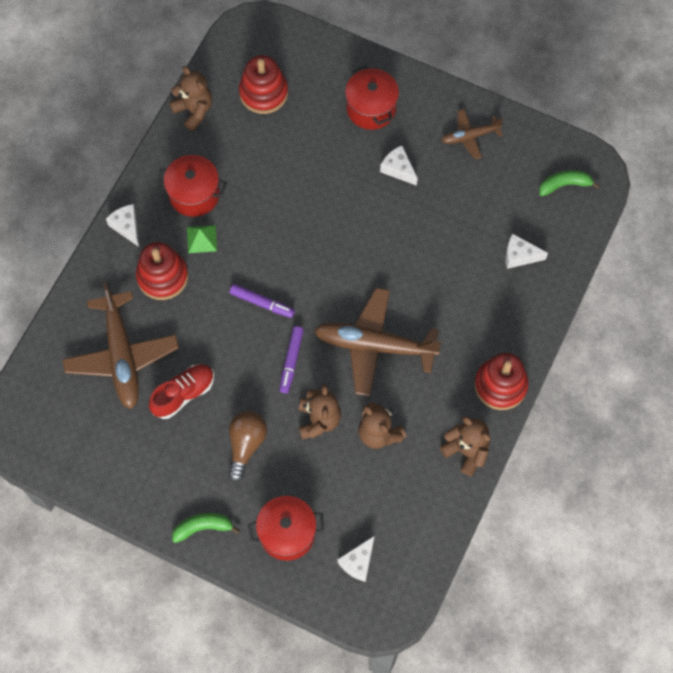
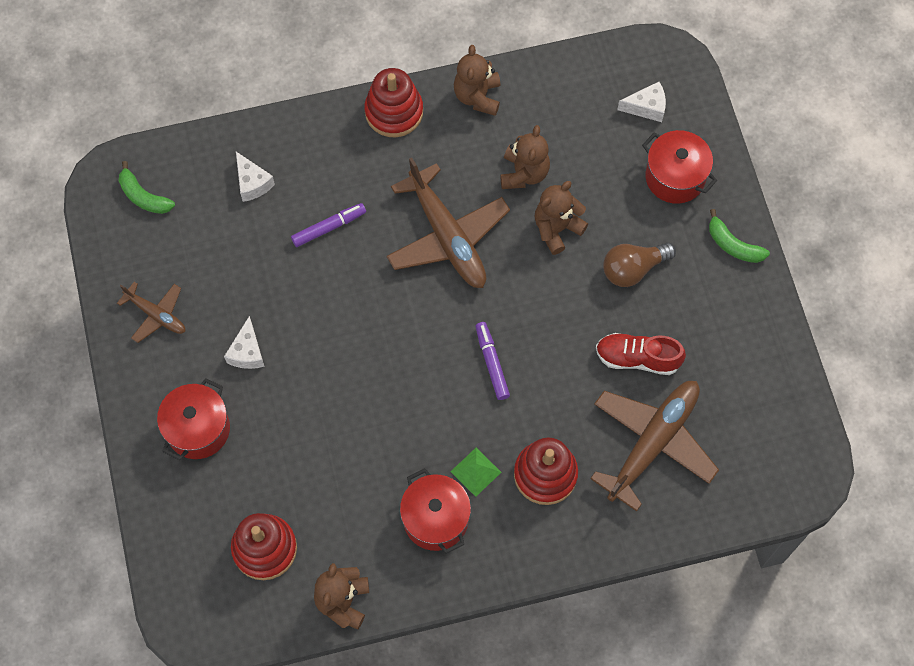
camera: 130 degrees left, 0 degrees up
(127, 227) = (525, 554): white cheese -> none
(291, 361) = (524, 293): purple marker -> purple marker (329, 227)

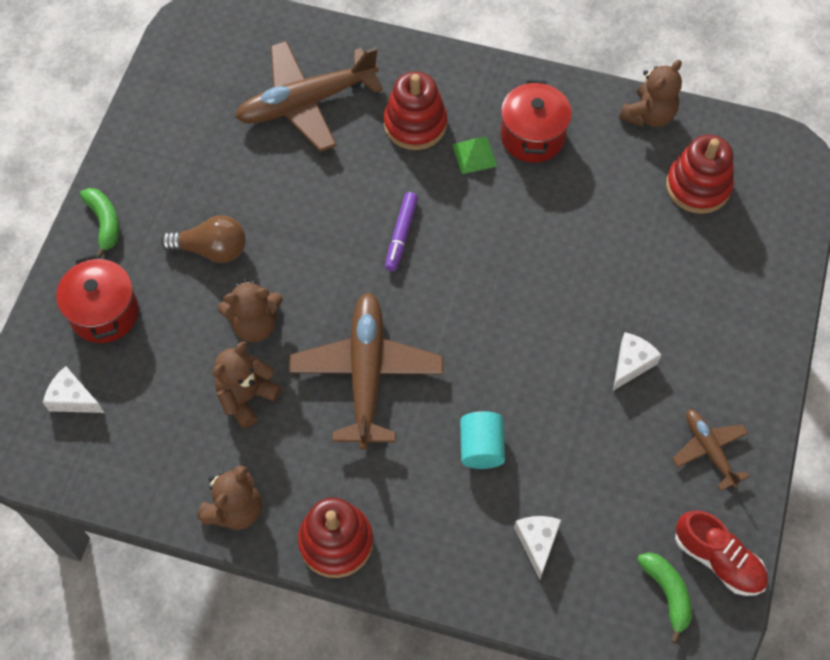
camera: 150 degrees left, 5 degrees down
(198, 429) = (714, 316): red pot -> none
(329, 227) = (481, 447): purple marker -> turquoise cylinder
(637, 358) = (267, 173): red shoe -> red shoe (718, 559)

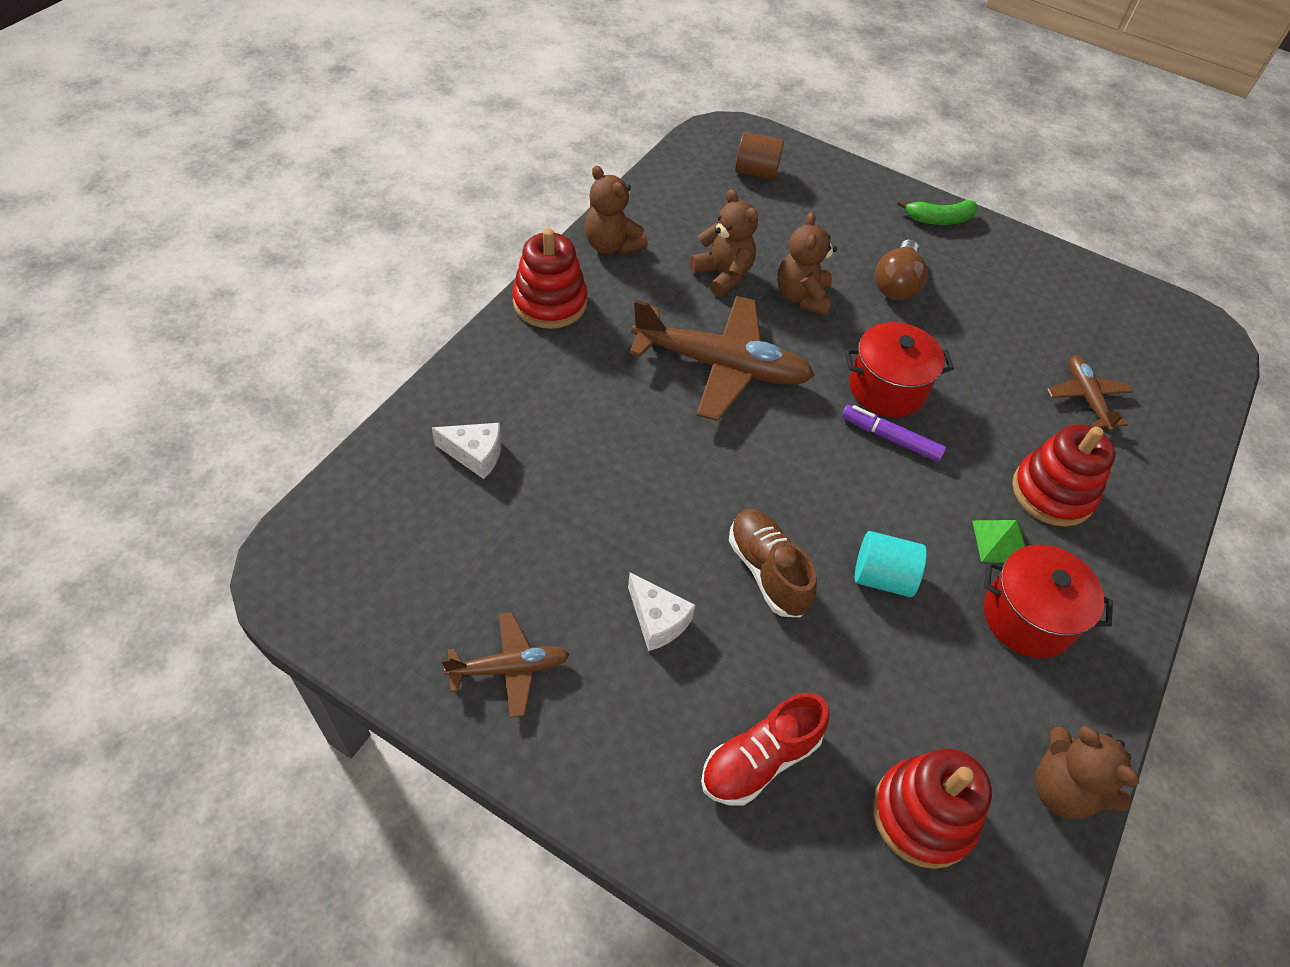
camera: 100 degrees right, 10 degrees down
(73, 399) = (756, 172): white cheese -> brown cylinder
(104, 313) = (839, 203): red pot -> red pot (886, 389)
(307, 103) = (1086, 398): brown plane -> brown plane, size x0.53
(481, 447) = (602, 438): turquoise cylinder -> turquoise cylinder (882, 577)
(561, 301) = (767, 571): none -> brown shoe
(667, 593) = (359, 556): green banana -> none
(718, 559) = (369, 624): red shoe -> red shoe (759, 760)

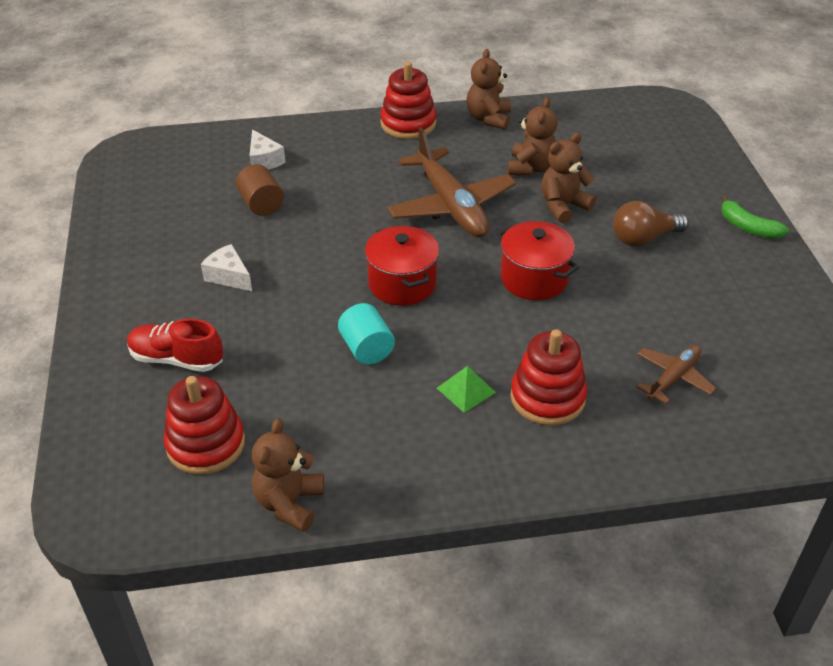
camera: 55 degrees right, 10 degrees down
(509, 668) = (142, 243): brown plane -> none
(657, 620) = (228, 276): white cheese -> white cheese turned 120 degrees clockwise
(756, 172) = (651, 133): brown cylinder -> brown cylinder (261, 204)
(767, 571) = (312, 299): brown shoe -> none
(890, 438) = (490, 300): purple marker -> none
(1027, 617) = (414, 430): red pot -> red pot (402, 284)

